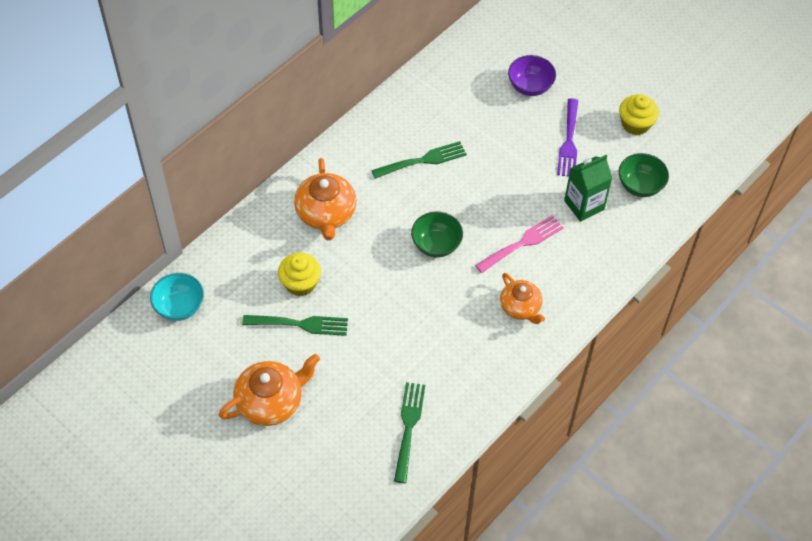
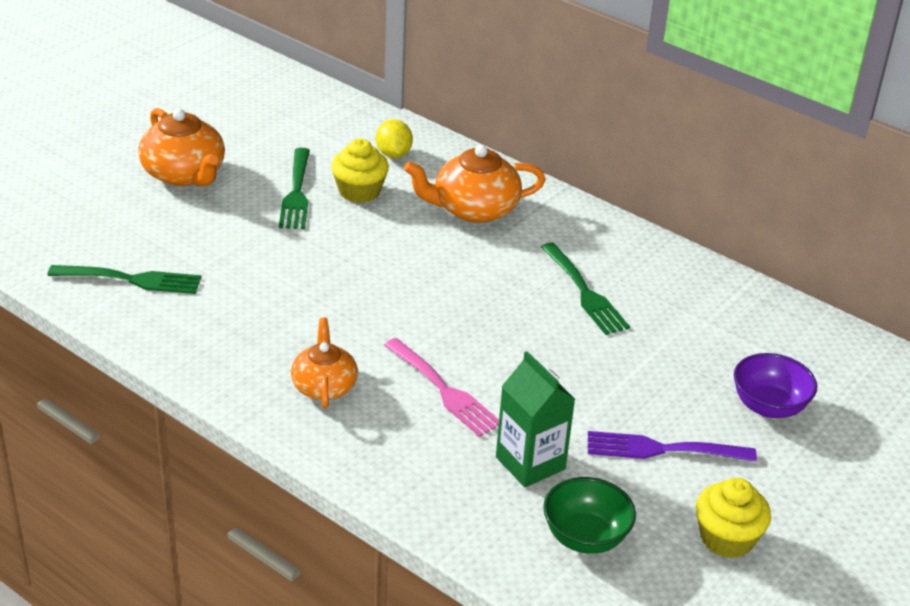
camera: 85 degrees right, 20 degrees down
(179, 307) = (322, 109): turquoise bowl -> none
(250, 260) = (393, 154): none -> yellow lemon
(436, 245) = (432, 304): green bowl -> none
(520, 307) = (324, 386): orange teapot -> orange teapot turned 120 degrees clockwise

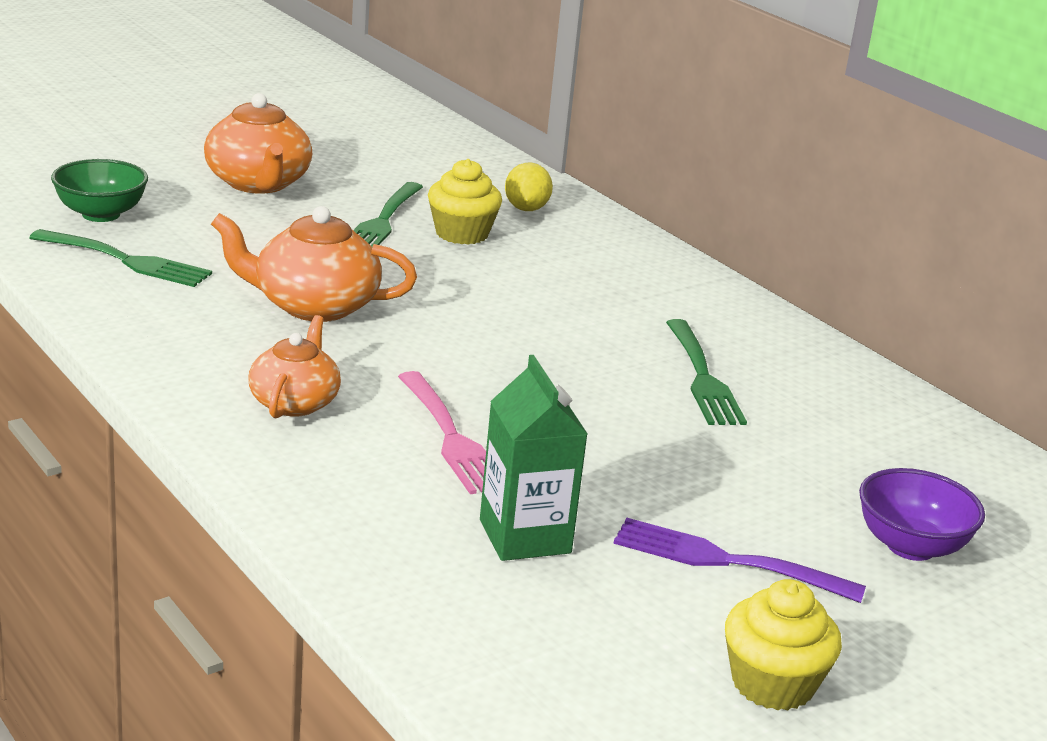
camera: 15 degrees right, 10 degrees down
(474, 209) = (599, 274): orange teapot -> orange teapot (313, 305)
(585, 537) = (557, 635): green bowl -> green bowl (101, 214)

